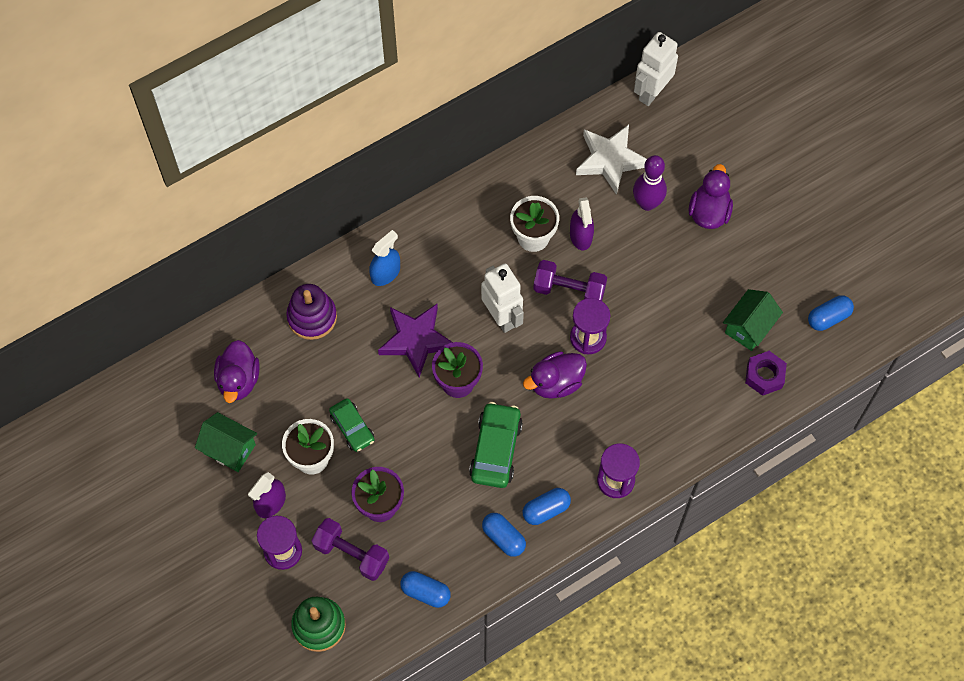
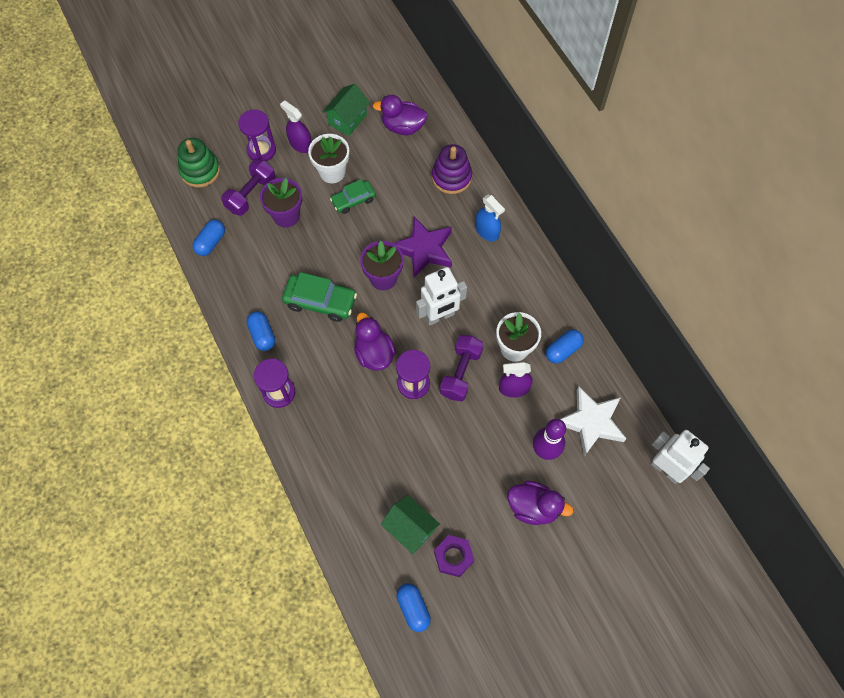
camera: 95 degrees right, 0 degrees up
(503, 538) = (244, 301): blue capsule -> blue capsule (563, 350)
(764, 375) = (360, 536): purple nut -> purple nut (453, 557)

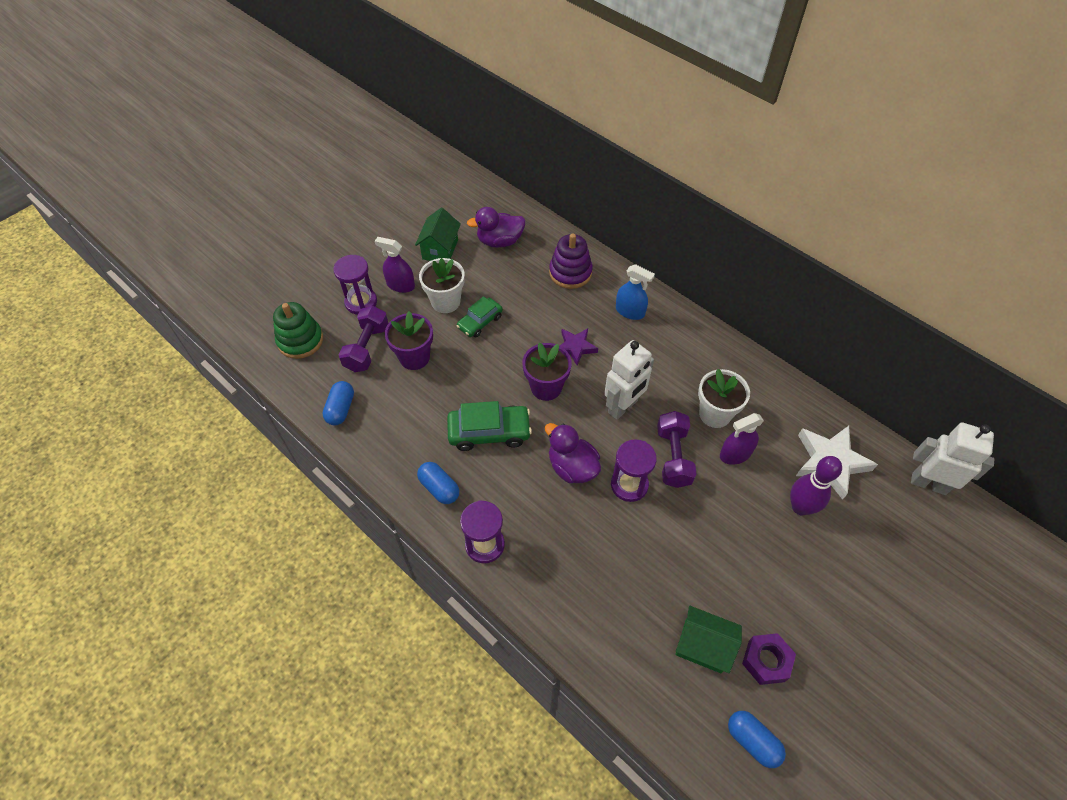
camera: 20 degrees left, 10 degrees down
(424, 249) = (575, 347): purple star -> purple star, size x0.61
(533, 507) = (821, 572): purple duck -> none
(563, 350) = (763, 400): blue capsule -> none

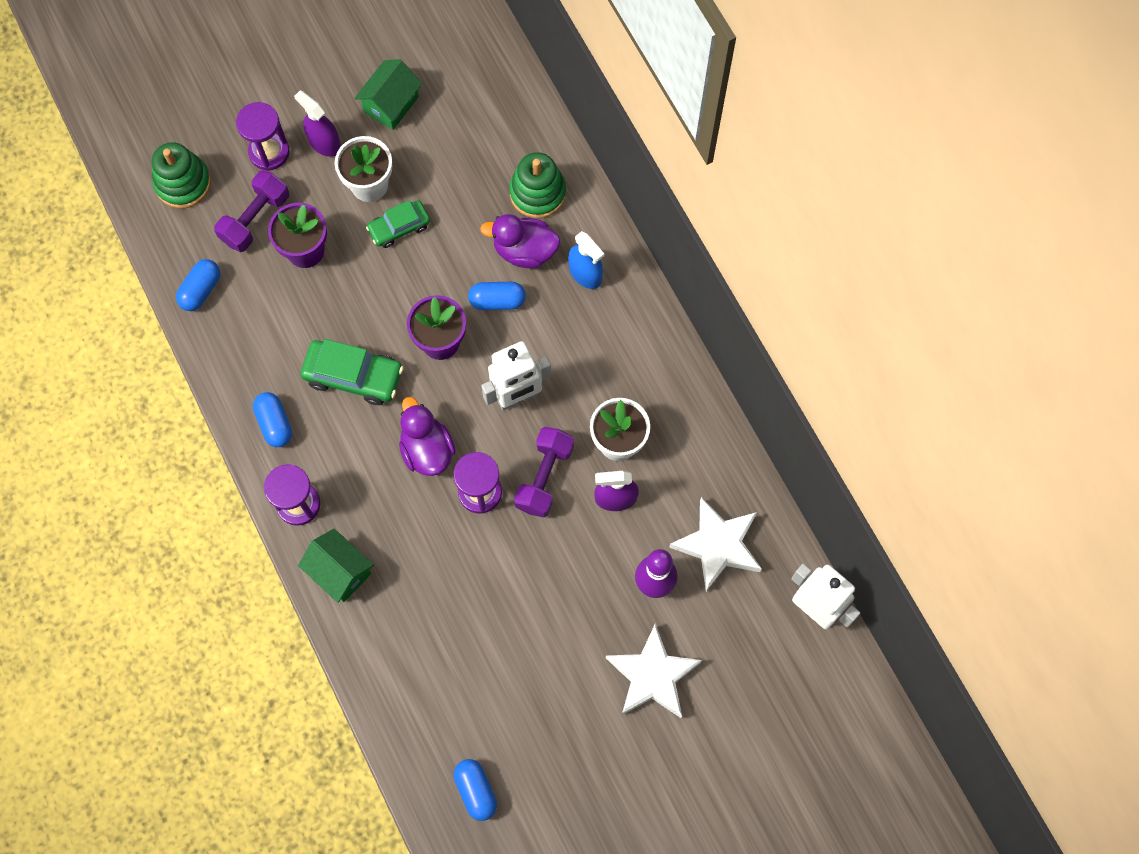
camera: 20 degrees right, 15 degrees up
(500, 241) = (470, 116): purple duck -> purple duck (525, 251)
(570, 273) = (537, 193): purple stacking toy -> green stacking toy
(575, 347) = (497, 301): purple star -> blue capsule
(703, 646) = (473, 687): green house -> green house (340, 571)
(766, 661) = (529, 725): purple nut -> none
(841, 580) = (652, 675): none -> white star

